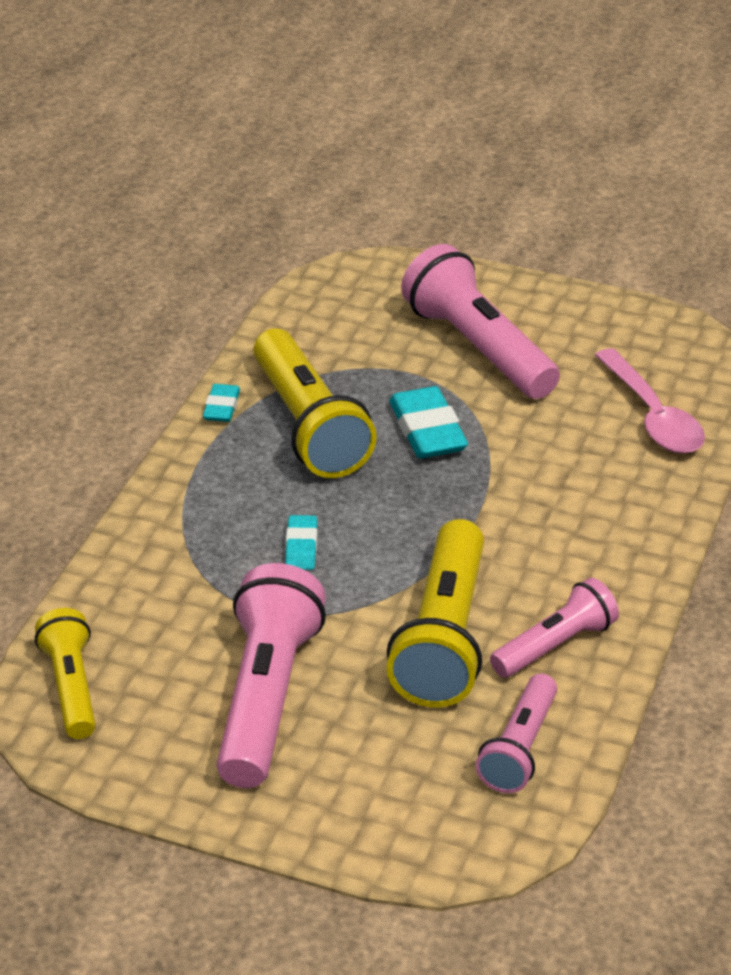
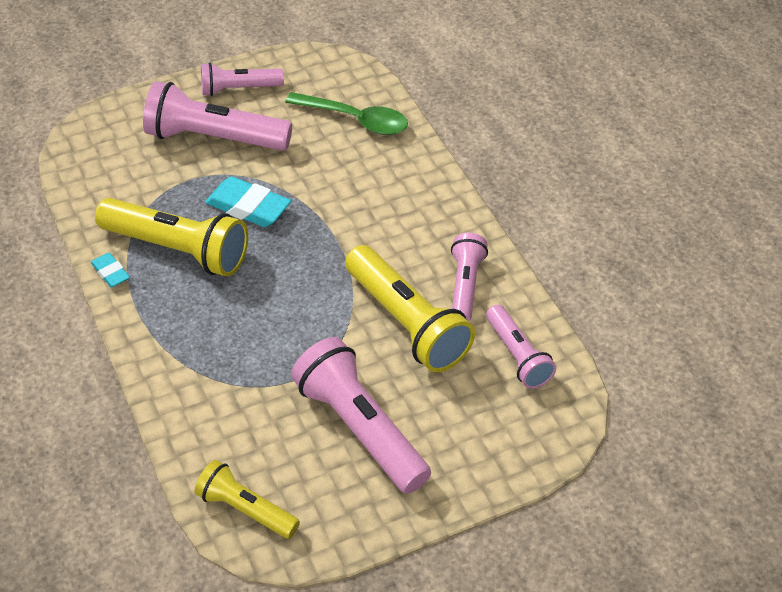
camera: 45 degrees left, 10 degrees up
(301, 547) = (267, 326): turquoise eraser -> none
(565, 317) = (239, 89): none -> pink flashlight
(653, 416) = (355, 120): pink spoon -> green spoon

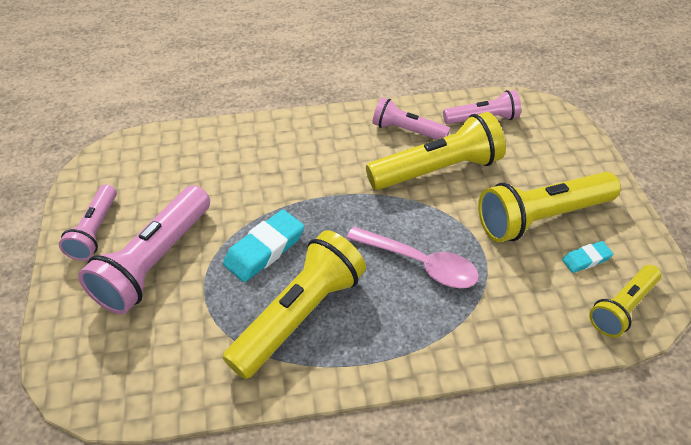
camera: 75 degrees left, 0 degrees up
(110, 273) = (310, 381): turquoise eraser -> turquoise eraser (586, 259)
(262, 328) = (420, 264): none -> pink spoon
(355, 120) = (189, 157): green spoon -> none
(360, 429) = (541, 217): pink flashlight -> yellow flashlight

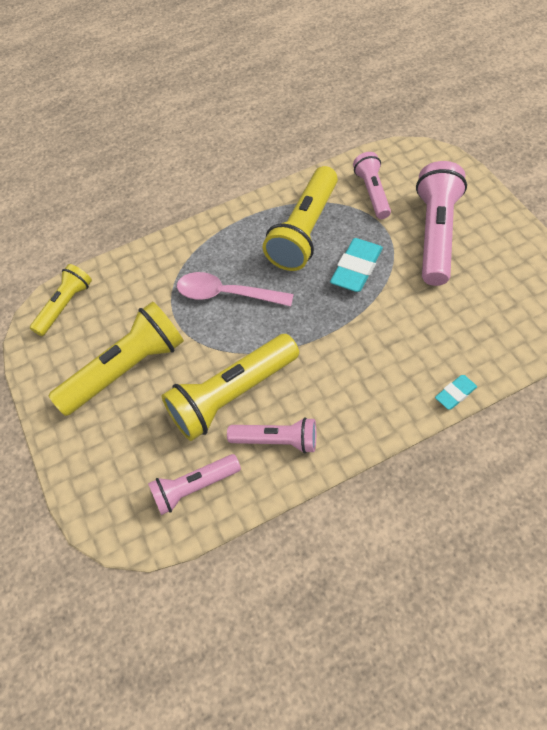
camera: 170 degrees right, 10 degrees up
(95, 231) = (504, 242): pink flashlight -> pink flashlight (372, 193)
(586, 259) = (89, 339): turquoise eraser -> turquoise eraser (455, 394)

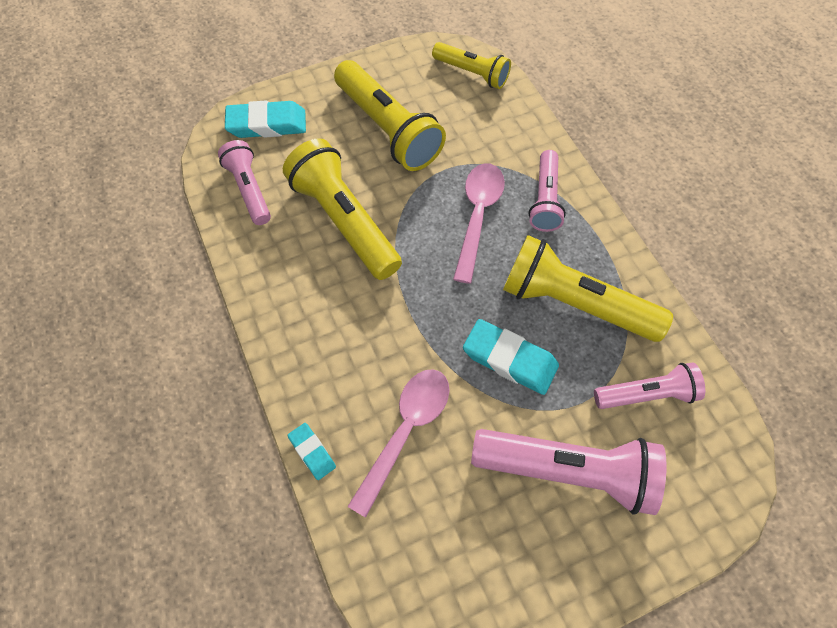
camera: 85 degrees right, 5 degrees up
(110, 483) = (267, 124): none -> turquoise eraser
(277, 440) = (285, 260): pink flashlight -> pink flashlight (545, 199)
(425, 331) = (405, 431): none -> pink spoon

